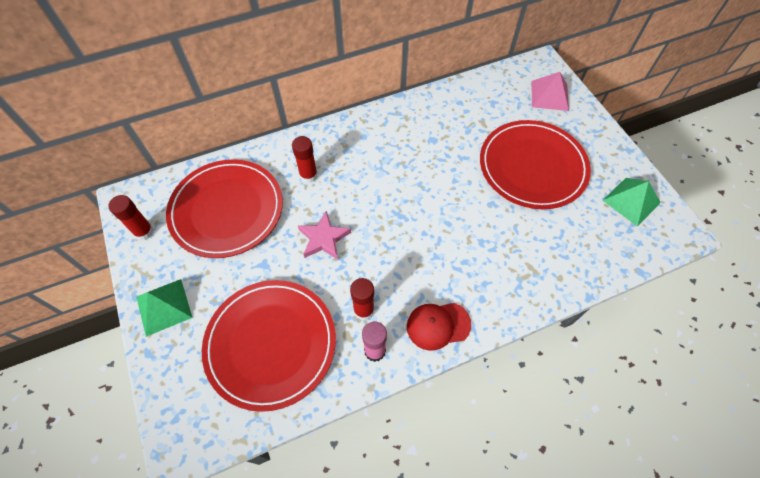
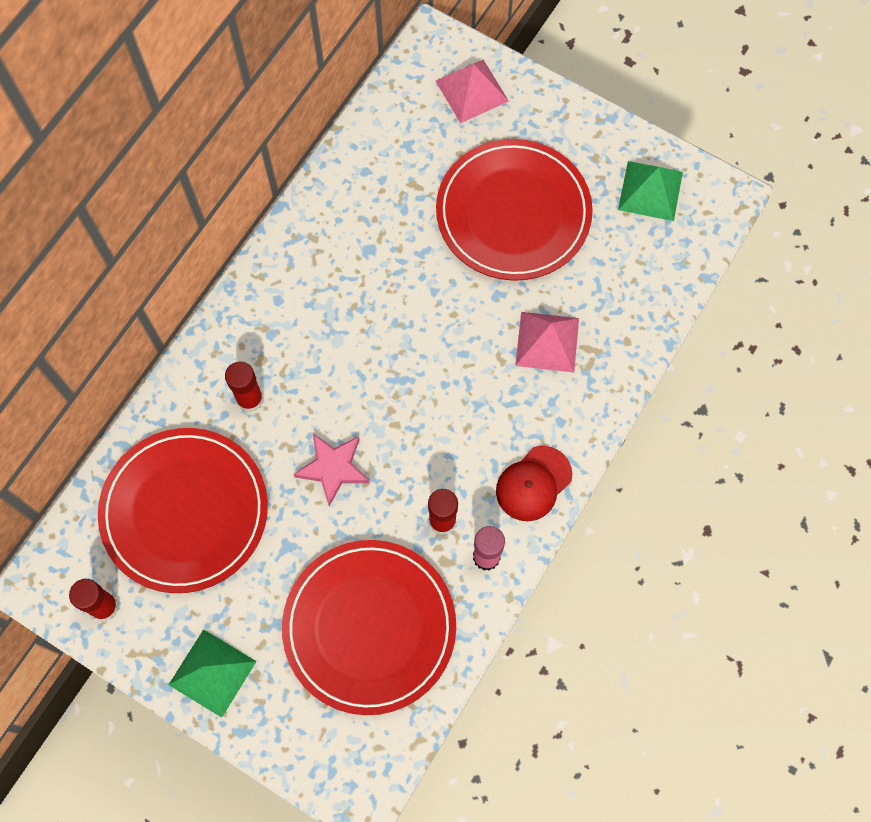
camera: 35 degrees left, 10 degrees up
(506, 247) = (547, 342): none -> pink pyramid

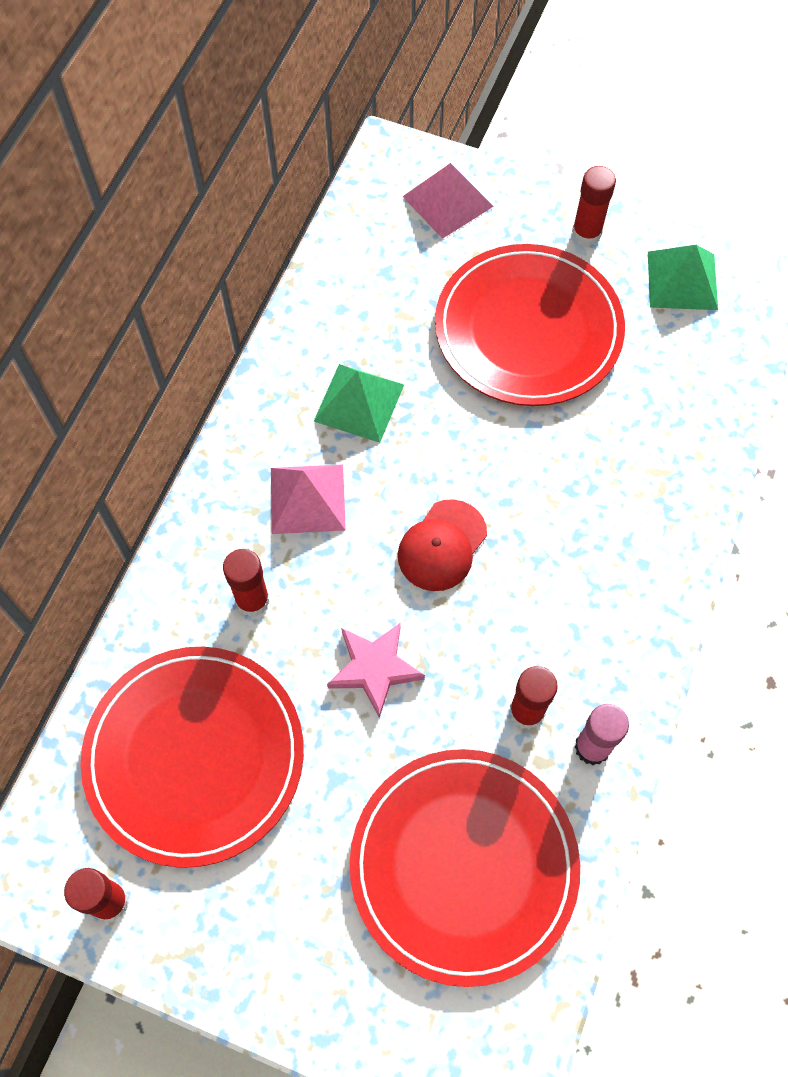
camera: 10 degrees left, 5 degrees down
(212, 673) = (269, 965): green pyramid -> green pyramid (359, 402)
(533, 483) = (629, 645): red cap -> red cap (442, 545)
(547, 342) = (604, 471): pink pyramid -> pink pyramid (307, 498)
(580, 137) = (586, 233): none -> red glue stick

